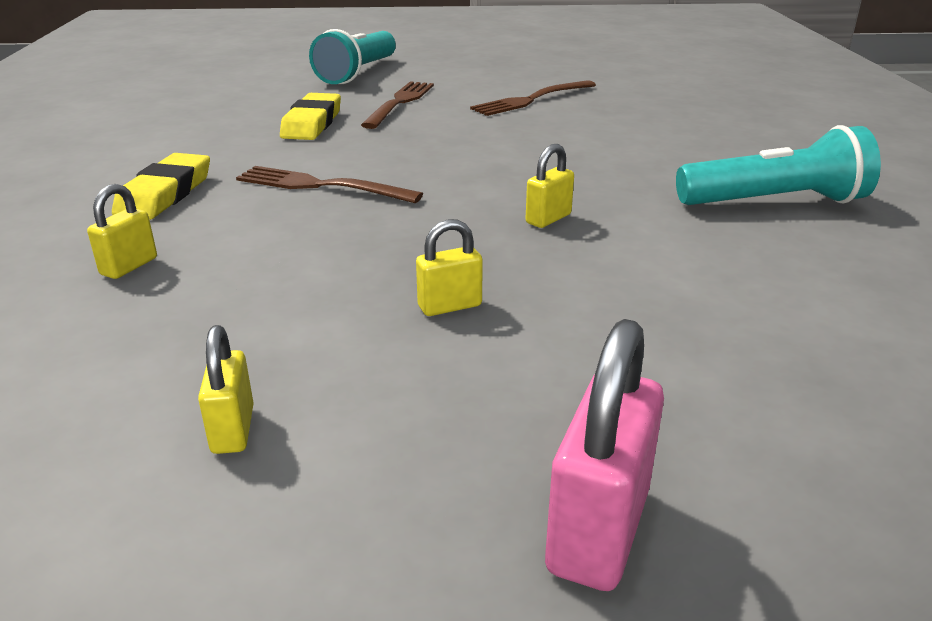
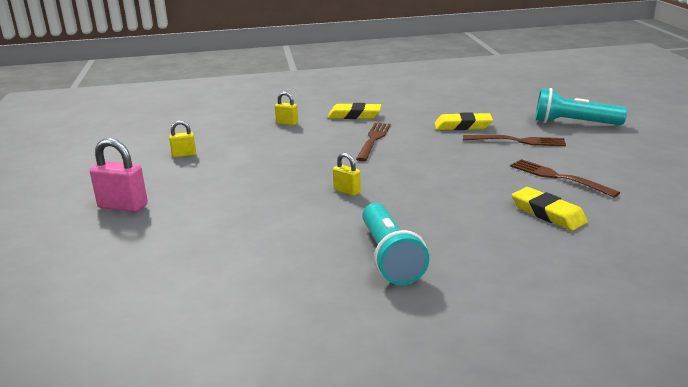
camera: 85 degrees right, 5 degrees down
(449, 306) = (256, 176): yellow padlock -> none
(634, 115) = (548, 213): none -> yellow eraser

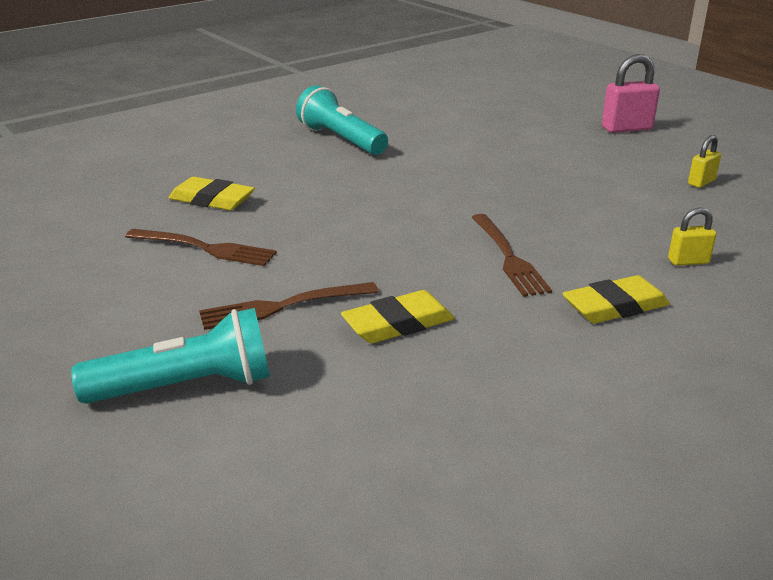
camera: 150 degrees right, 5 degrees up
(347, 191) = (445, 180): yellow padlock -> none

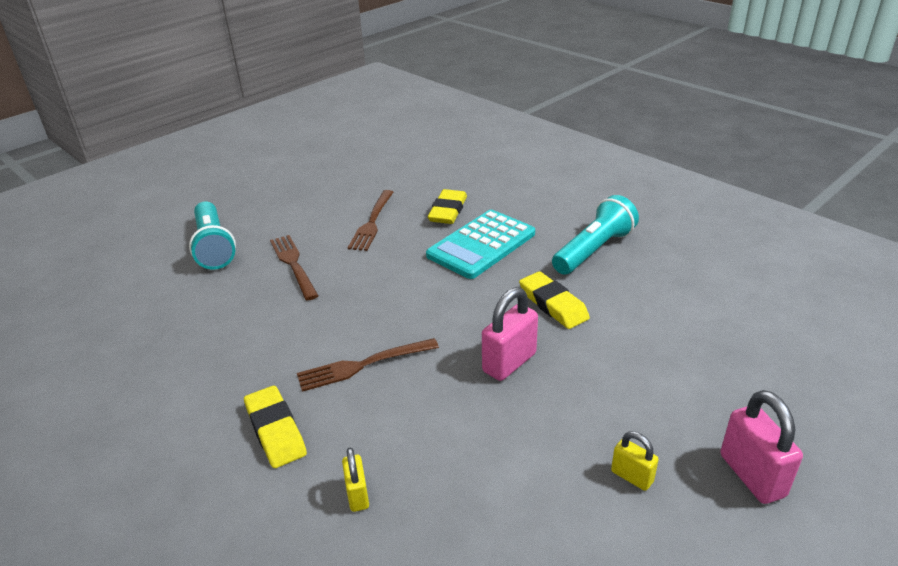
camera: 85 degrees right, 5 degrees up
(302, 187) = (481, 245): none -> turquoise calculator
(398, 324) = (265, 314): yellow eraser -> yellow eraser (553, 304)
(509, 188) = (509, 362): none -> pink padlock
(701, 182) = (577, 540): yellow padlock -> yellow padlock (632, 476)

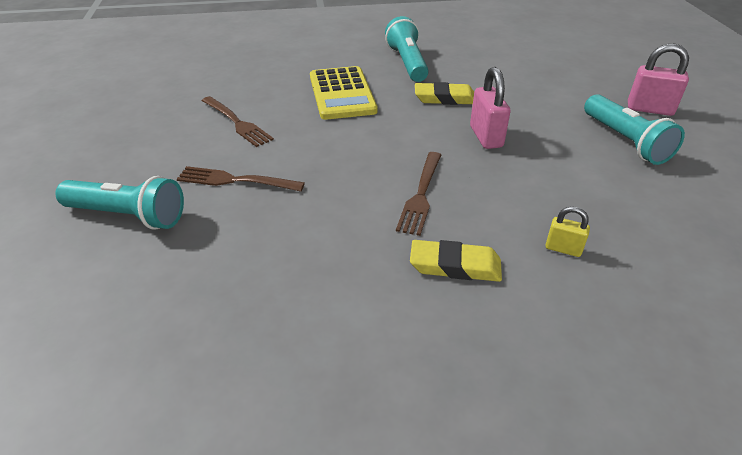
camera: 55 degrees left, 5 degrees up
(448, 211) = (277, 88): yellow eraser -> none
(481, 245) = (342, 94): turquoise calculator -> yellow calculator
(632, 476) = (625, 141): yellow padlock -> turquoise flashlight

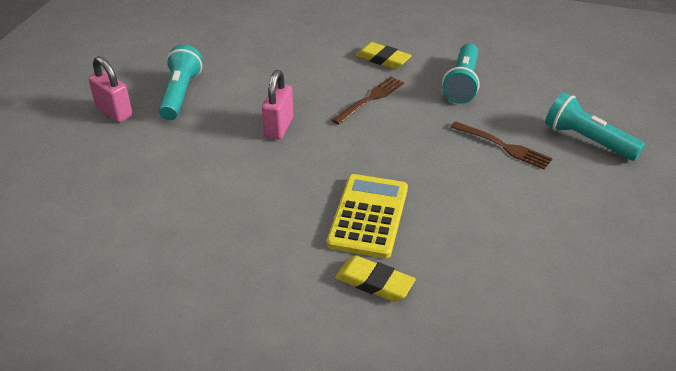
camera: 155 degrees left, 0 degrees up
(237, 122) = (492, 208): brown fork -> none
(407, 63) = (259, 244): turquoise flashlight -> turquoise flashlight (462, 83)
(445, 98) = (271, 177): yellow eraser -> yellow eraser (374, 282)
(563, 249) = (315, 51): yellow padlock -> none

